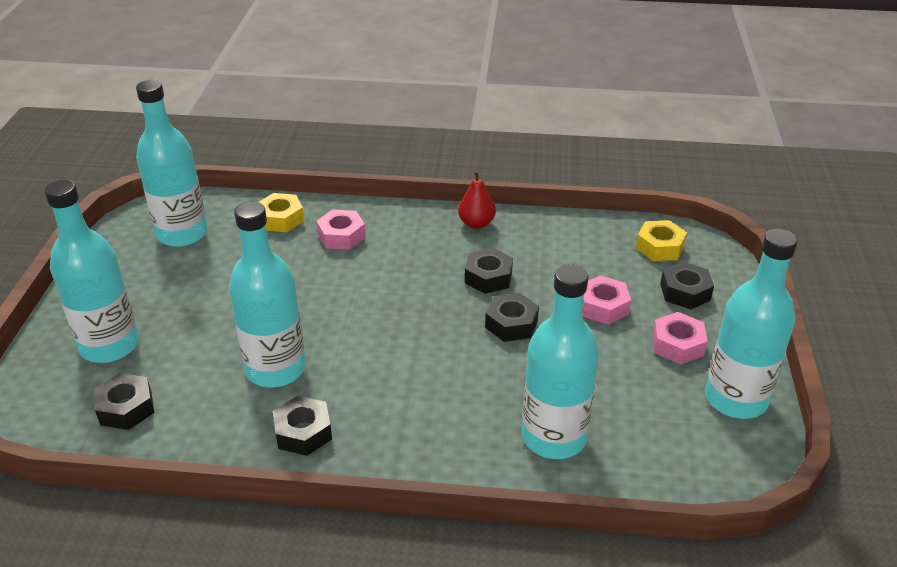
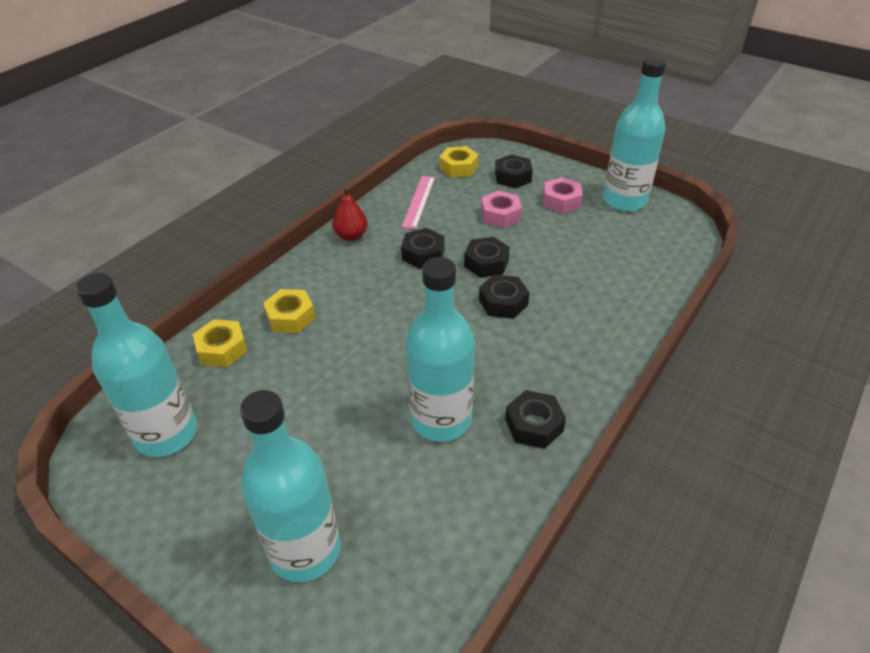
camera: 60 degrees left, 5 degrees up
(126, 408) = (418, 557): black nut -> black nut (503, 302)
(341, 236) = (290, 317): pink nut -> yellow nut
(554, 437) = (616, 288): turquoise bottle -> none
(570, 243) = (419, 201): none -> pink ruler

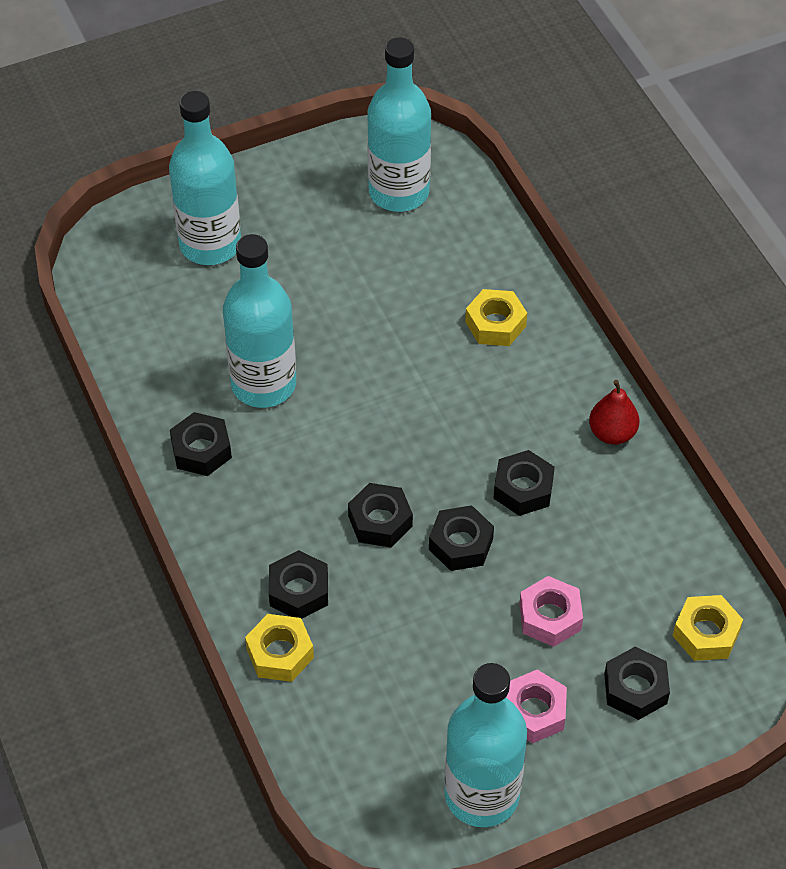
camera: 120 degrees right, 10 degrees up
(222, 349) = (484, 256): yellow nut -> yellow nut (280, 653)
(419, 201) = (645, 540): pink ruler -> none
(589, 315) = (299, 591): none -> black nut

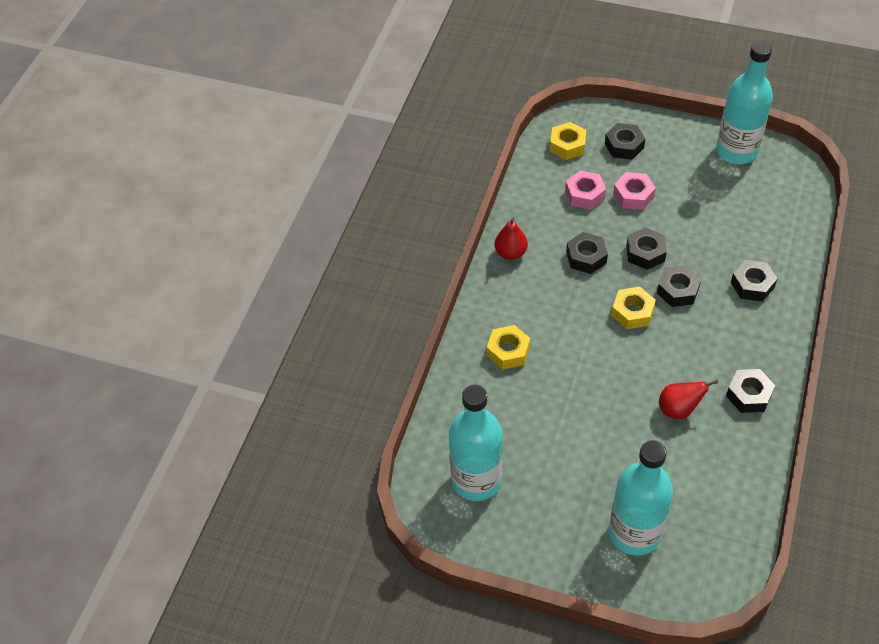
camera: 135 degrees left, 0 degrees up
(263, 384) = (678, 409): turquoise bottle -> red pear
(280, 653) = (786, 263): yellow nut -> yellow nut (632, 312)
(534, 712) = (680, 165): pink nut -> pink nut (584, 194)

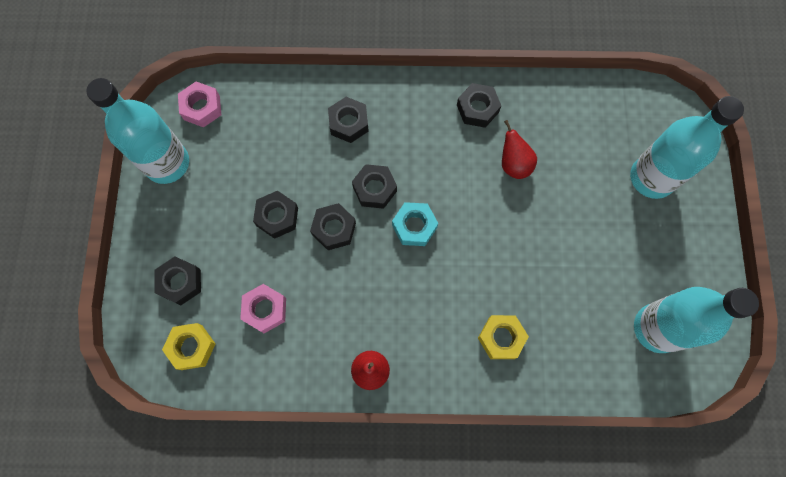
camera: 110 degrees left, 20 degrees up
(586, 257) = (355, 287): black nut -> black nut (277, 217)
(632, 312) = (414, 226): yellow nut -> turquoise nut
(633, 195) = (255, 257): pink nut -> pink nut (202, 108)

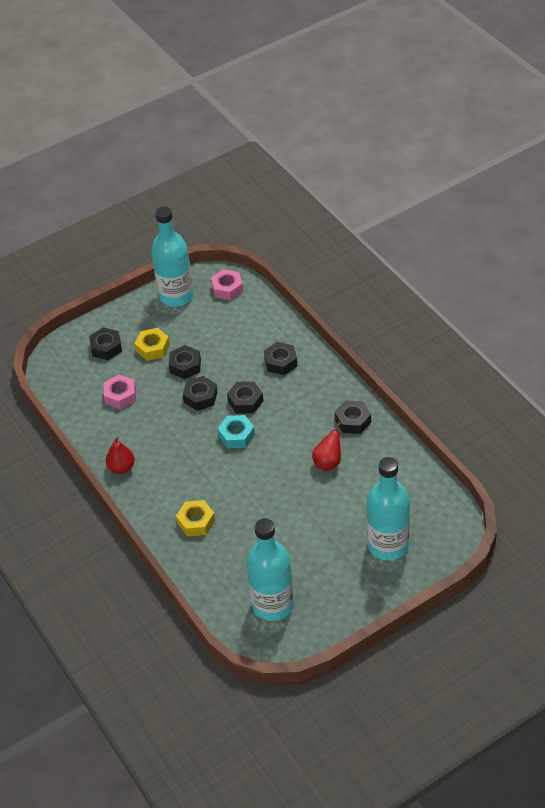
camera: 60 degrees right, 25 degrees down
(191, 347) = (71, 376): yellow nut -> yellow nut (153, 348)

